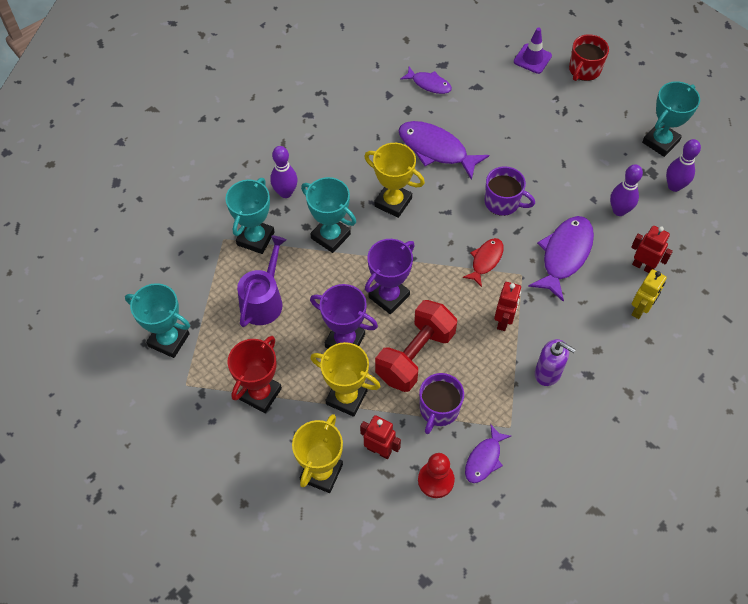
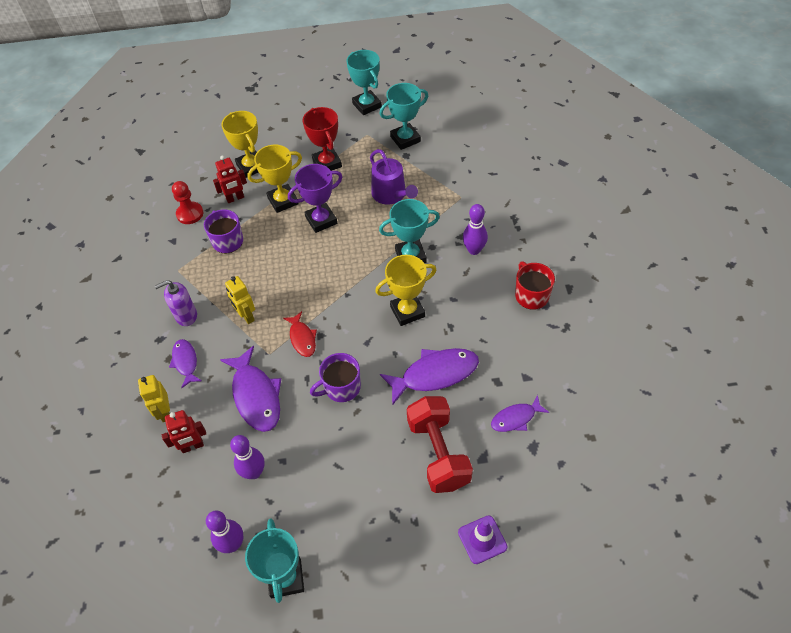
camera: 130 degrees right, 5 degrees down
(255, 238) = (446, 214): turquoise trophy -> turquoise trophy (367, 105)
(389, 296) = (330, 262): purple trophy -> none
(415, 355) = (274, 250): red dumbbell -> red dumbbell (438, 453)
(484, 459) = (175, 244): purple fish -> purple fish (185, 362)
(503, 321) = (246, 316): red robot -> yellow robot
(584, 70) = (429, 581): red mug -> red mug (531, 295)

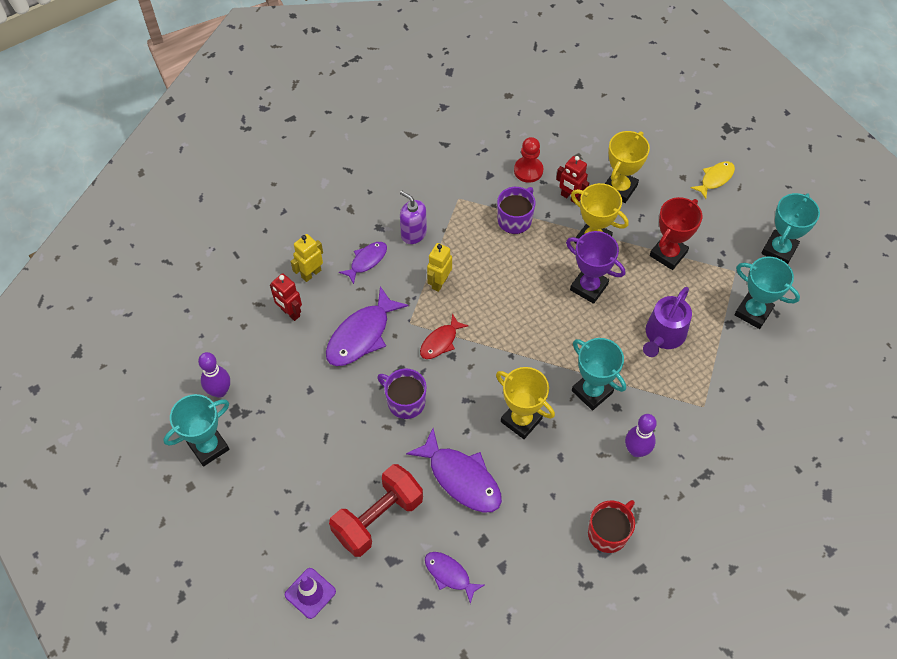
camera: 60 degrees right, 5 degrees up
(254, 472) = (288, 373): purple bowling pin -> none
(286, 112) = (715, 179): none -> yellow fish

